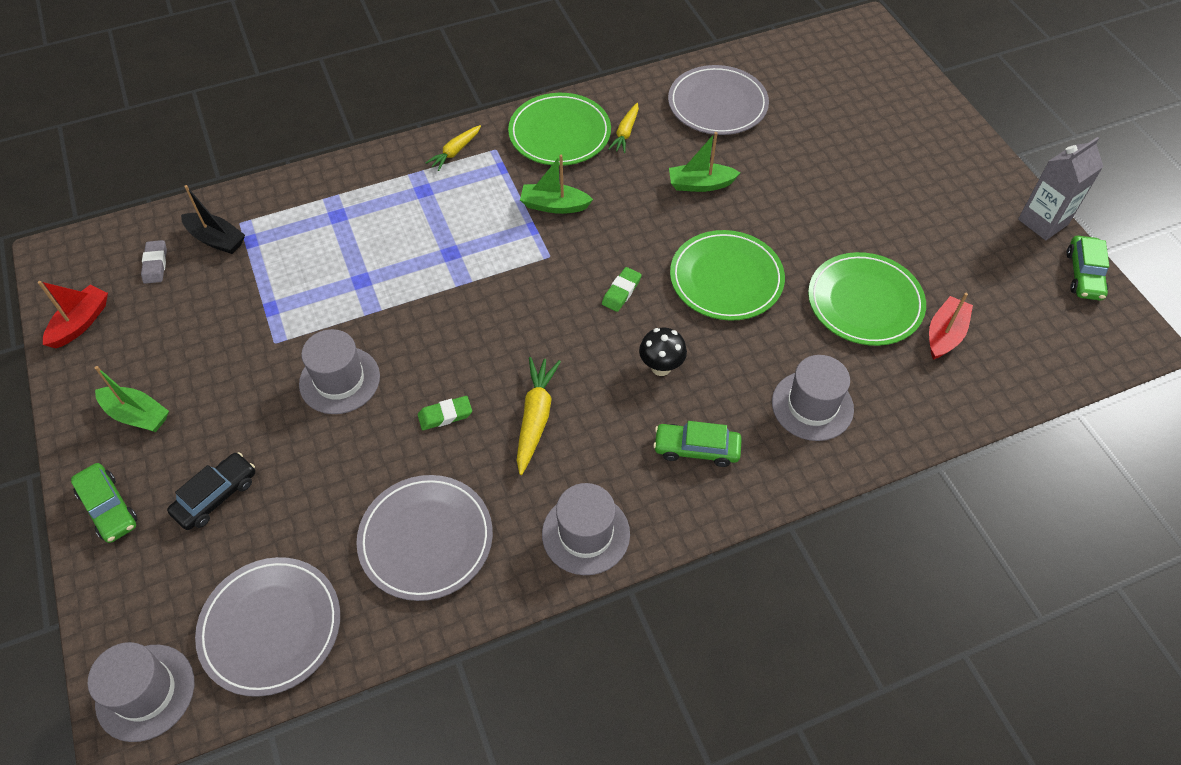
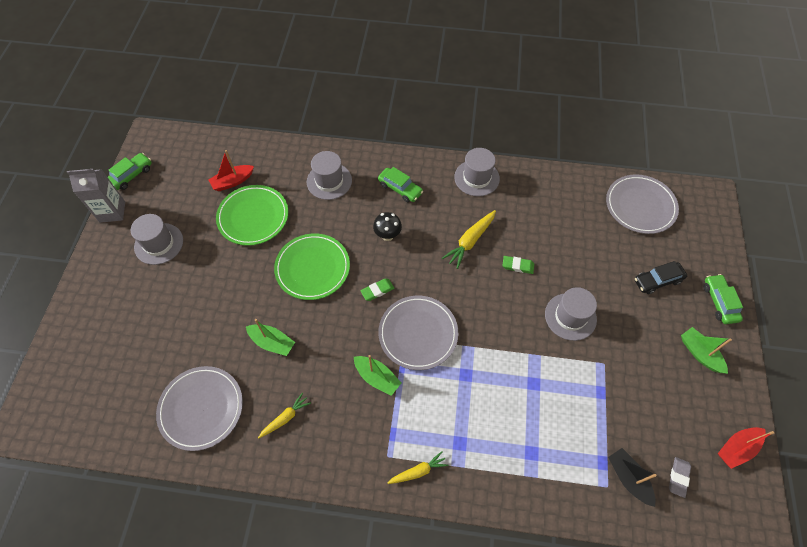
camera: 150 degrees left, 5 degrees up
(145, 692) = (703, 205): grey hat -> grey hat (159, 244)
(426, 539) = (553, 210): grey plate -> grey plate (418, 333)
(559, 133) = (331, 445): green plate -> none

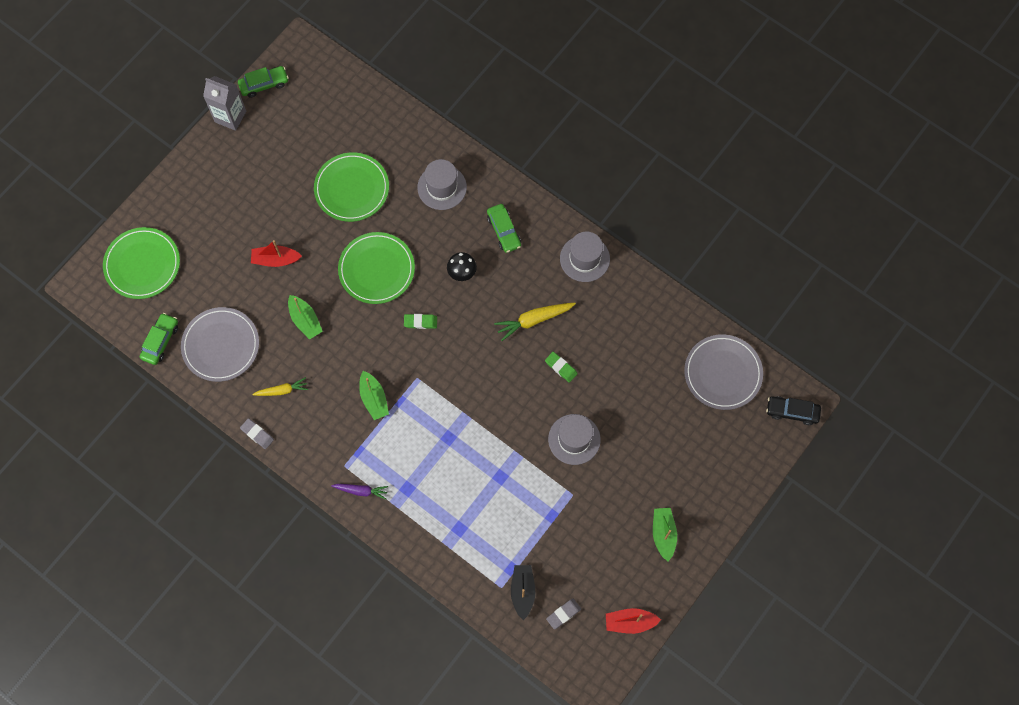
camera: 30 degrees right, 10 degrees up
(83, 374) = (142, 264): none -> green plate
(159, 244) = (256, 172): grey hat -> none
(232, 181) = (352, 140): red boat -> red boat (275, 259)
(283, 475) = (257, 434): none -> grey eraser
(418, 333) = (431, 380): grey plate -> none
(418, 471) = (361, 491): yellow carrot -> purple carrot
(657, 281) = (679, 452): black car -> black car (792, 412)
(719, 302) = (720, 502): green car -> green car (160, 341)

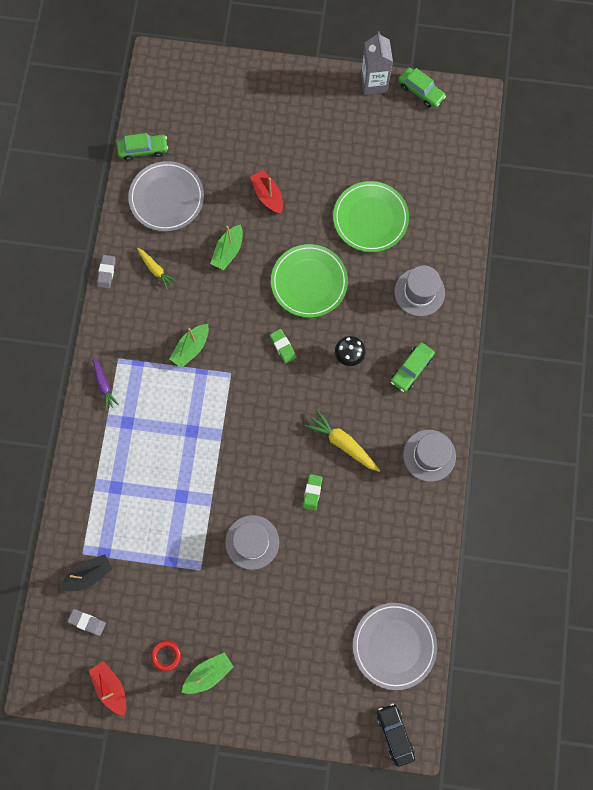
camera: 60 degrees right, 5 degrees up
(142, 264) = (200, 96): green plate -> none
(629, 561) = (166, 655): none -> red ring

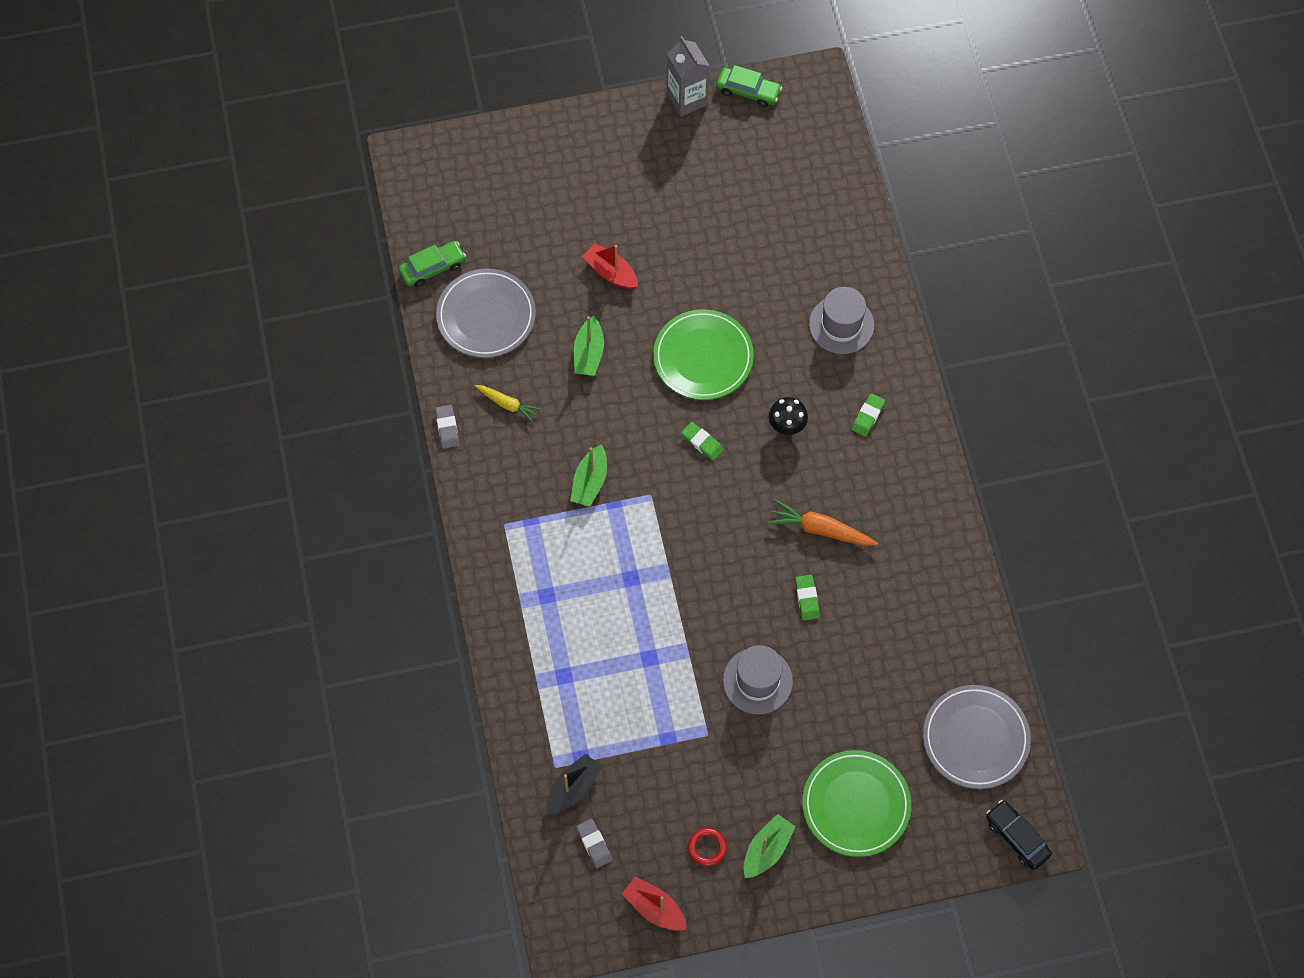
camera: 20 degrees left, 10 degrees down
(87, 622) = (594, 844): grey eraser -> grey eraser turned 60 degrees clockwise
(104, 385) = (500, 562): purple carrot -> none
(342, 443) = (820, 529): yellow carrot -> orange carrot
(370, 218) = (747, 258): green plate -> green plate (856, 805)
(411, 369) = (868, 416): green car -> green eraser
(429, 455) = (929, 508): grey hat -> none

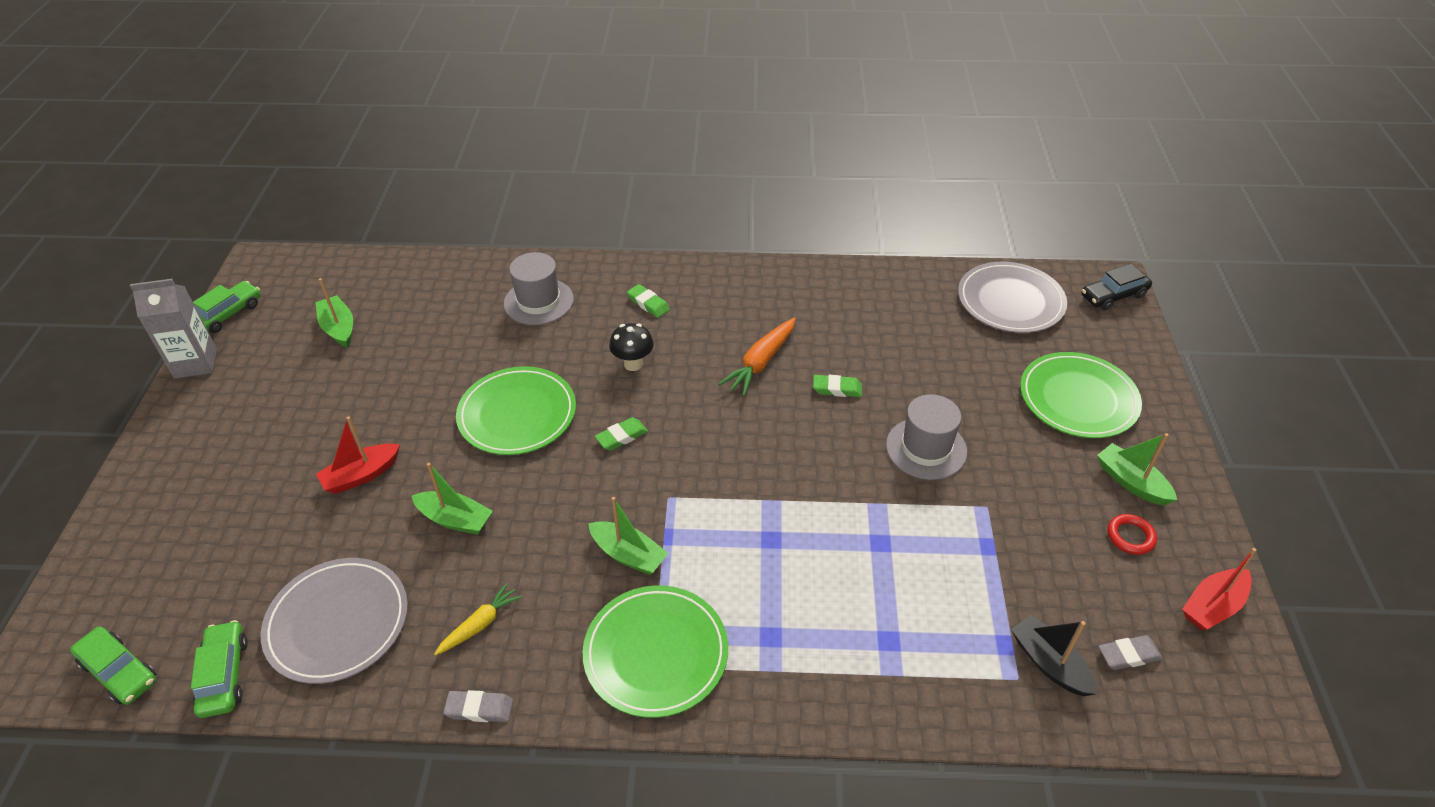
camera: 75 degrees left, 20 degrees down
(420, 207) = (119, 671): none -> green car
(514, 523) = (656, 653): none -> green plate
(758, 182) = (339, 328): none -> green boat

